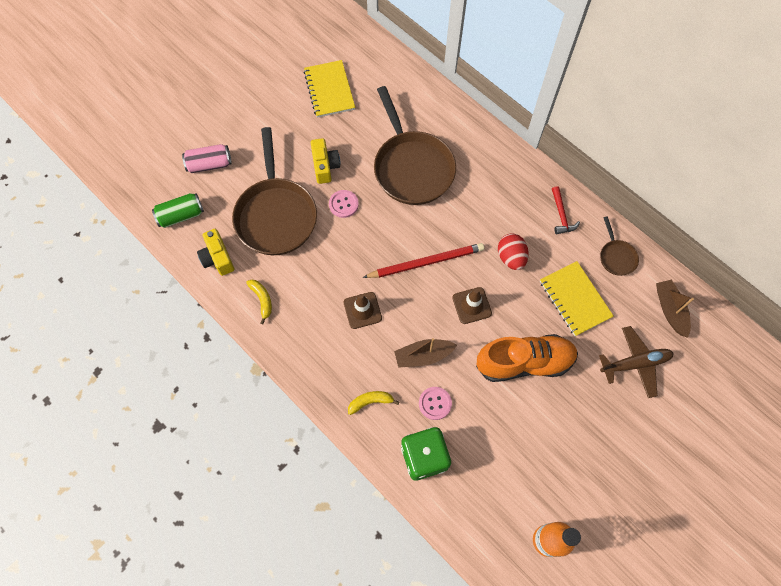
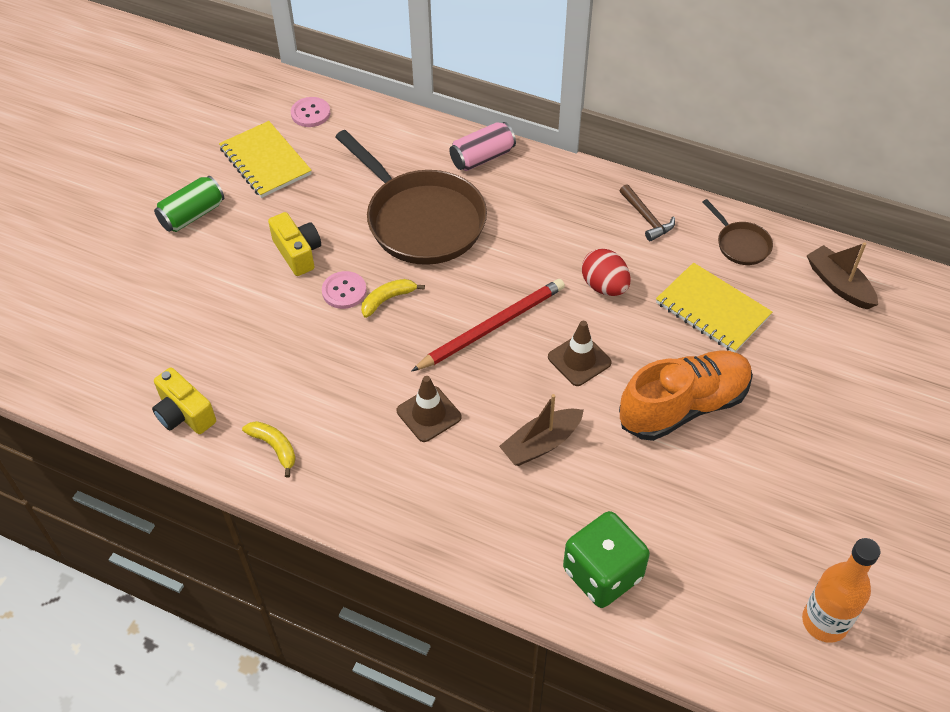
camera: 20 degrees left, 15 degrees down
(181, 215) = (105, 376): green can -> green can (192, 215)
(209, 164) = (125, 298): pink can -> pink can (482, 157)
(276, 215) = (250, 333): brown pan -> none
(370, 402) = (492, 528): yellow banana -> yellow banana (388, 299)
(435, 403) = (585, 499): pink button -> pink button (310, 113)
(561, 215) = (647, 218): red hammer -> brown hammer
(635, 363) = (828, 360): brown plane -> none

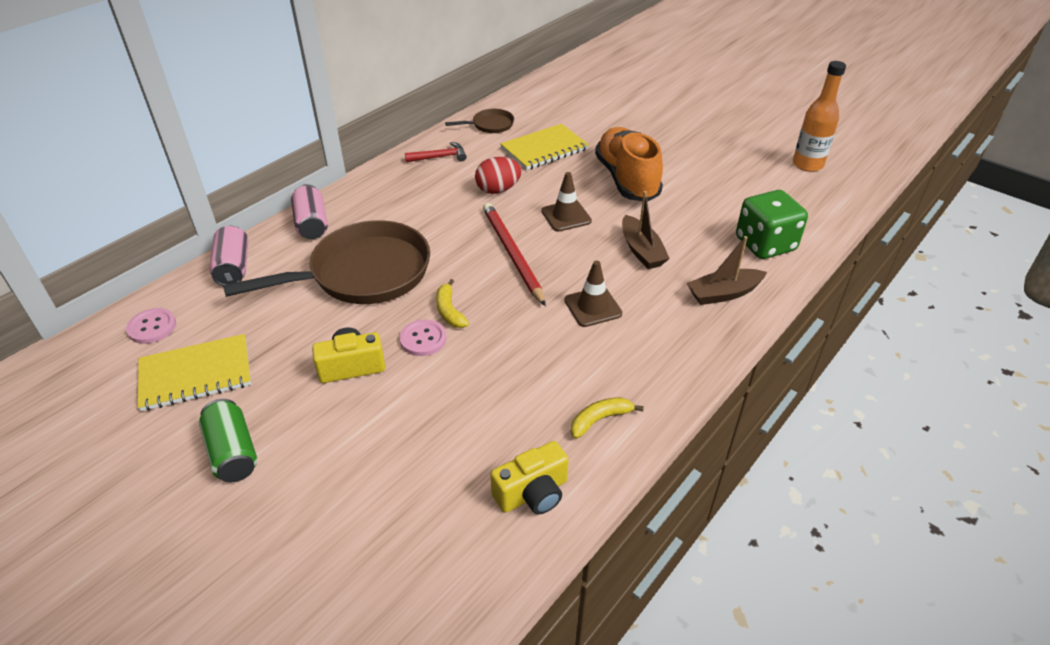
camera: 75 degrees left, 10 degrees down
(399, 130) = (233, 267): none -> pink can
(647, 218) = (440, 157): brown hammer -> red hammer
(839, 284) = (546, 99): brown boat -> brown boat (723, 294)

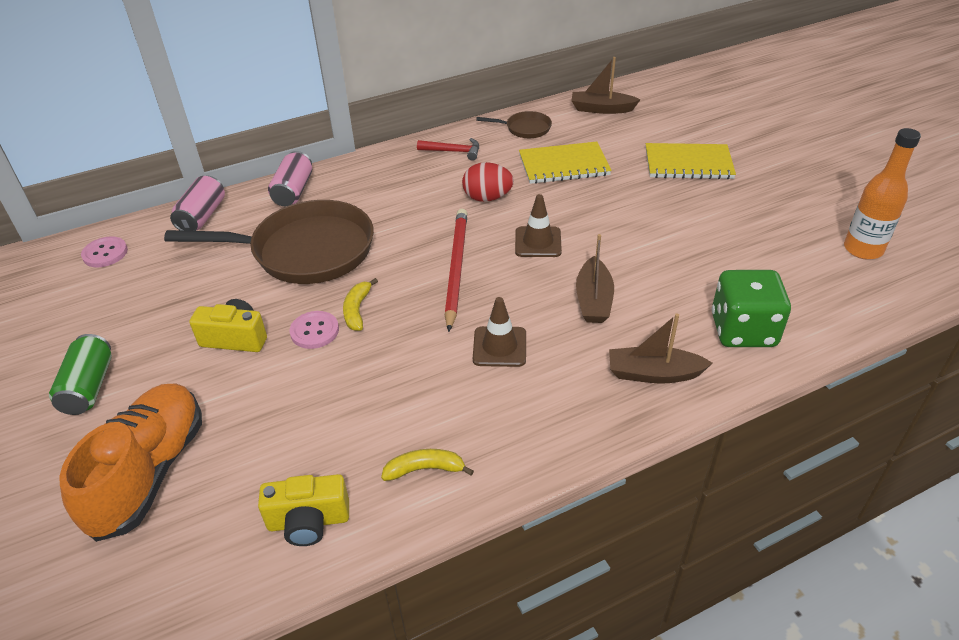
camera: 25 degrees right, 0 degrees up
(196, 374) = (109, 306): yellow notebook -> yellow notebook (688, 164)
(544, 96) = (601, 109): none -> brown boat
(626, 179) = (630, 217): orange shoe -> orange shoe (149, 472)

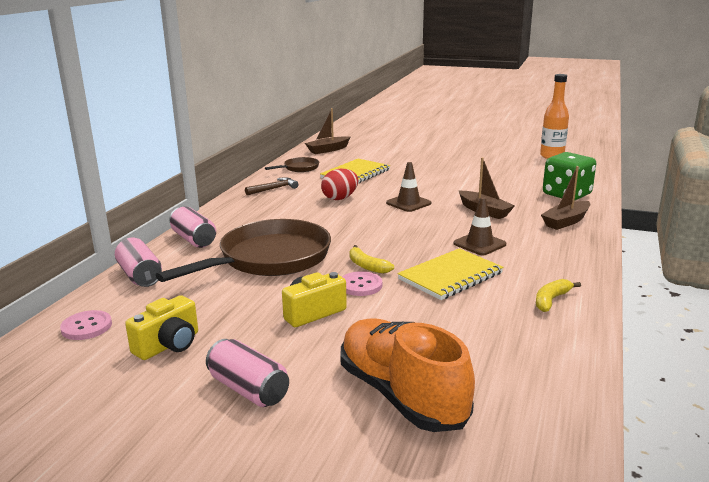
camera: 45 degrees left, 20 degrees down
(89, 387) = (248, 389): green can -> pink can
(308, 521) = (545, 352): yellow camera -> yellow camera (169, 345)
(453, 151) = (274, 189): red hammer -> brown hammer
(456, 268) = (386, 228): red pencil -> none
(688, 164) = (419, 155): yellow notebook -> yellow notebook (450, 276)

